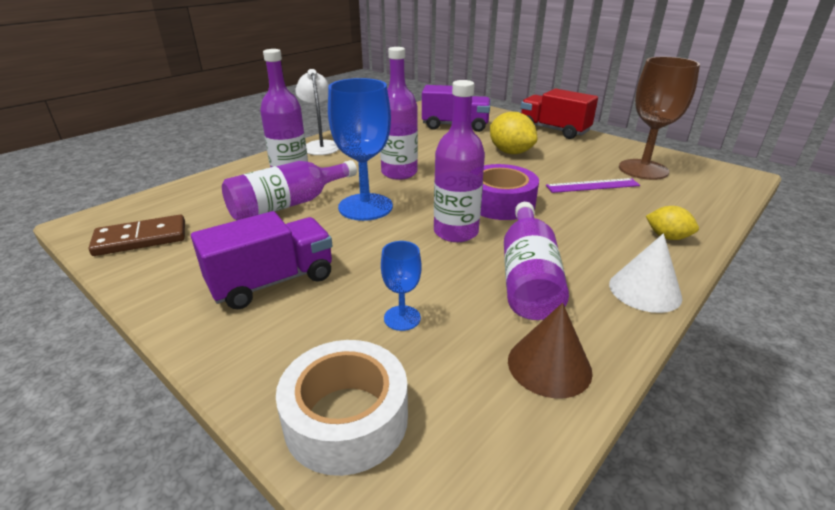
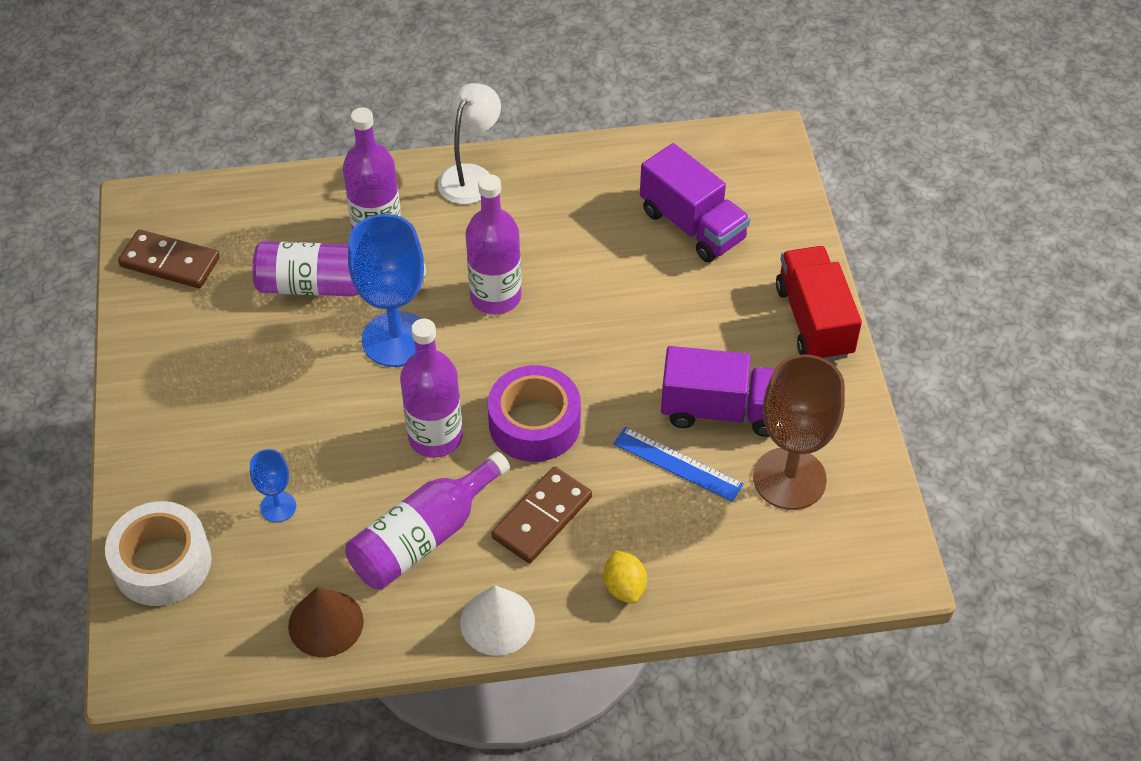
camera: 40 degrees right, 20 degrees up
(272, 282) = (224, 397): purple truck -> purple truck (722, 410)
(510, 152) = (678, 336): yellow lemon -> none
(574, 233) = (542, 517): none -> brown domino
(592, 185) = (677, 464): purple ruler -> blue ruler

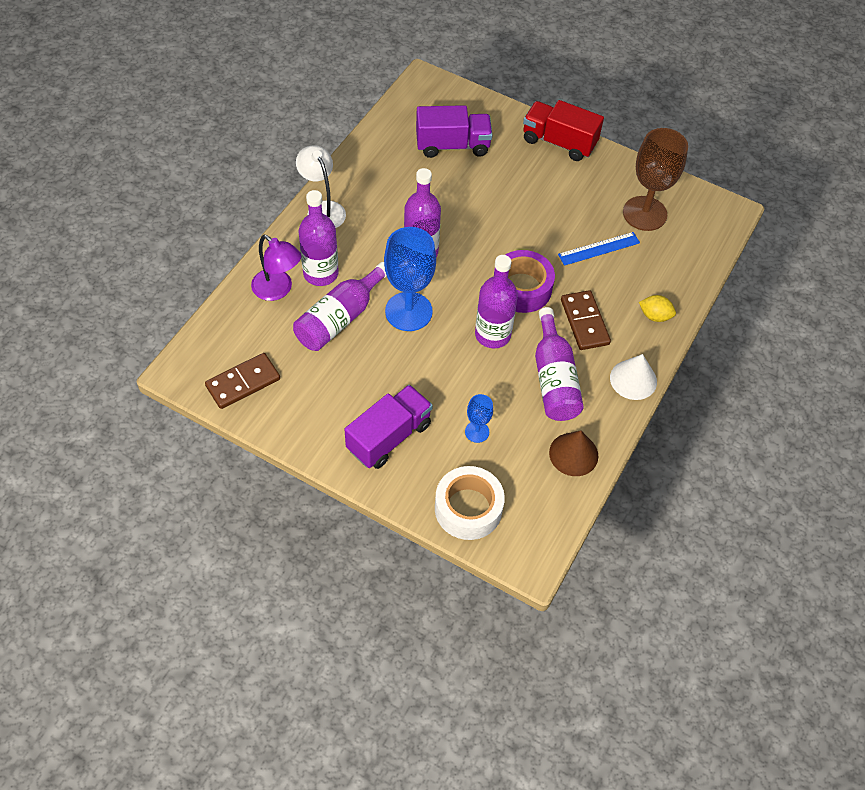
camera: 55 degrees left, 5 degrees up
(320, 211) = (278, 290): none -> purple lamp
(722, 410) = (581, 211): purple truck -> purple truck (389, 437)

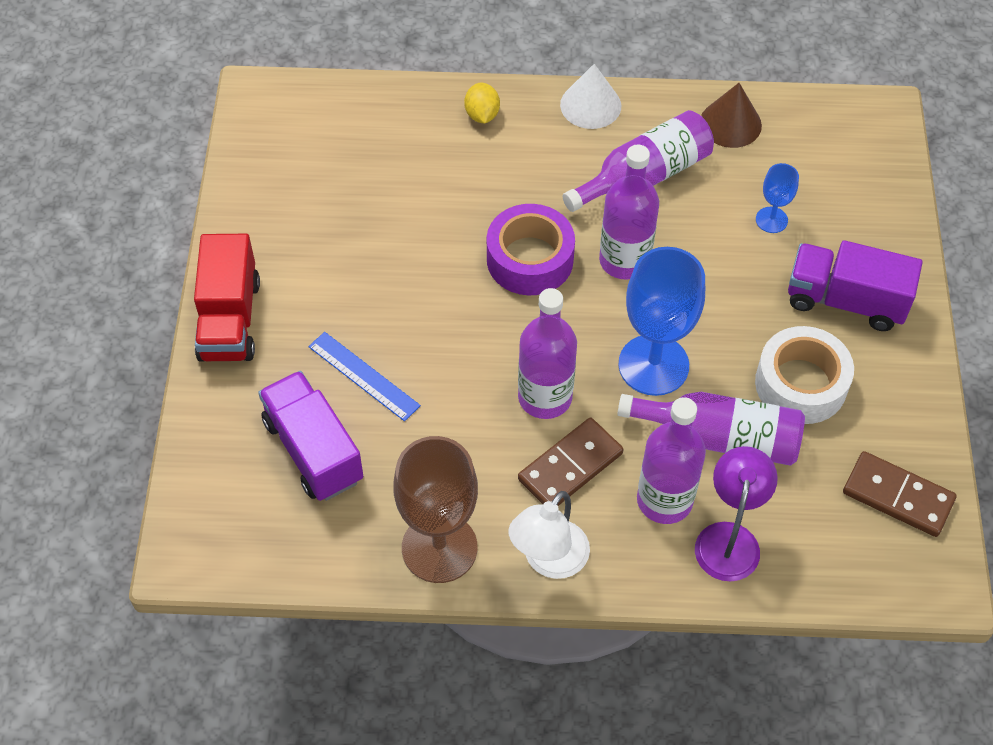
camera: 115 degrees left, 0 degrees up
(468, 508) = (871, 188): white tape -> white tape (800, 384)
(584, 322) = (539, 177): brown domino -> brown domino (570, 466)
(599, 249) = (408, 204): blue ruler -> blue ruler (364, 376)
(644, 213) = (314, 177): brown goblet -> brown goblet (439, 548)

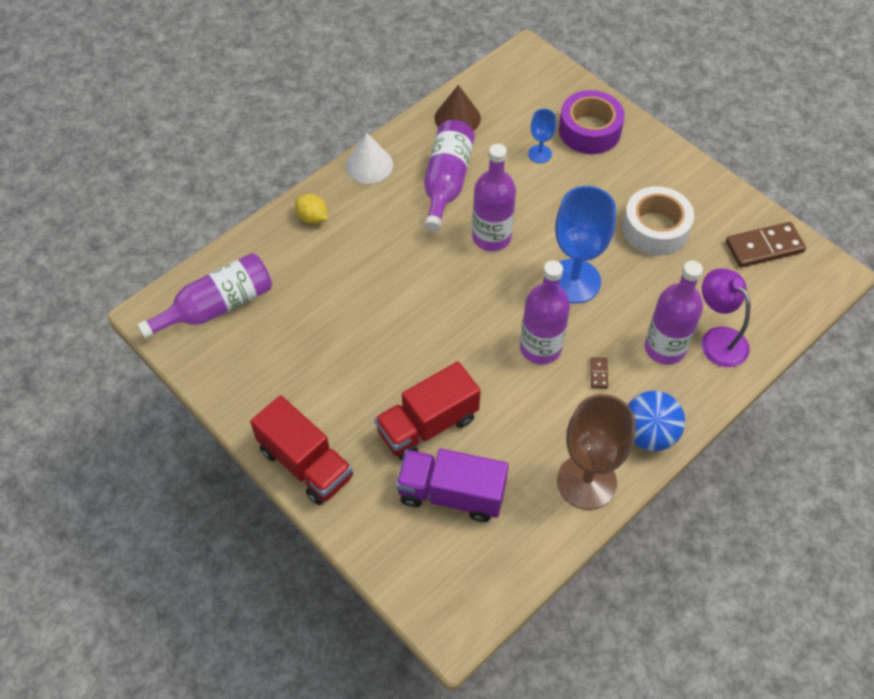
camera: 45 degrees left, 0 degrees up
(364, 376) = (427, 425): blue ruler -> red truck
(530, 259) = (440, 278): purple tape -> purple tape (589, 130)
(548, 560) = (649, 434): white lamp -> blue ball
(570, 466) = (598, 373): brown domino -> brown domino, size x0.44
(720, 437) = (651, 290): purple bottle -> purple bottle (217, 306)
(845, 300) = (625, 167): purple truck -> none

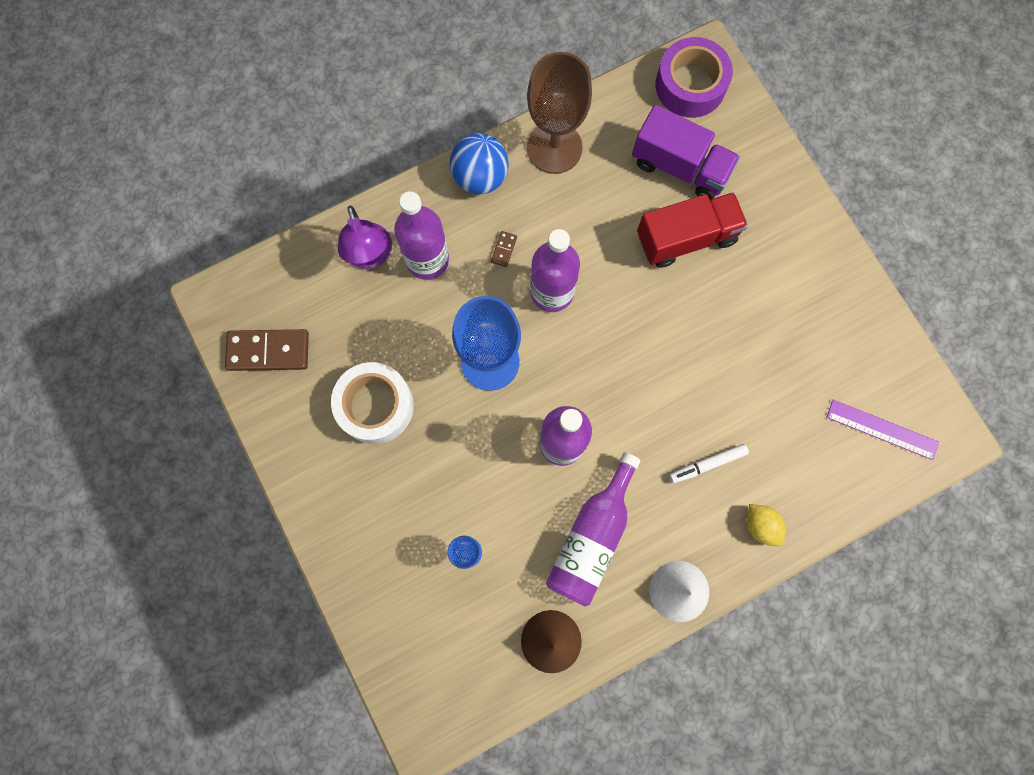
camera: 165 degrees left, 20 degrees up
(217, 306) = (882, 429): purple bottle -> purple ruler
(305, 464) = (809, 228): red truck -> none
(365, 249) = (707, 464): none -> white marker
(589, 130) = (393, 574): purple tape -> purple tape (690, 85)

